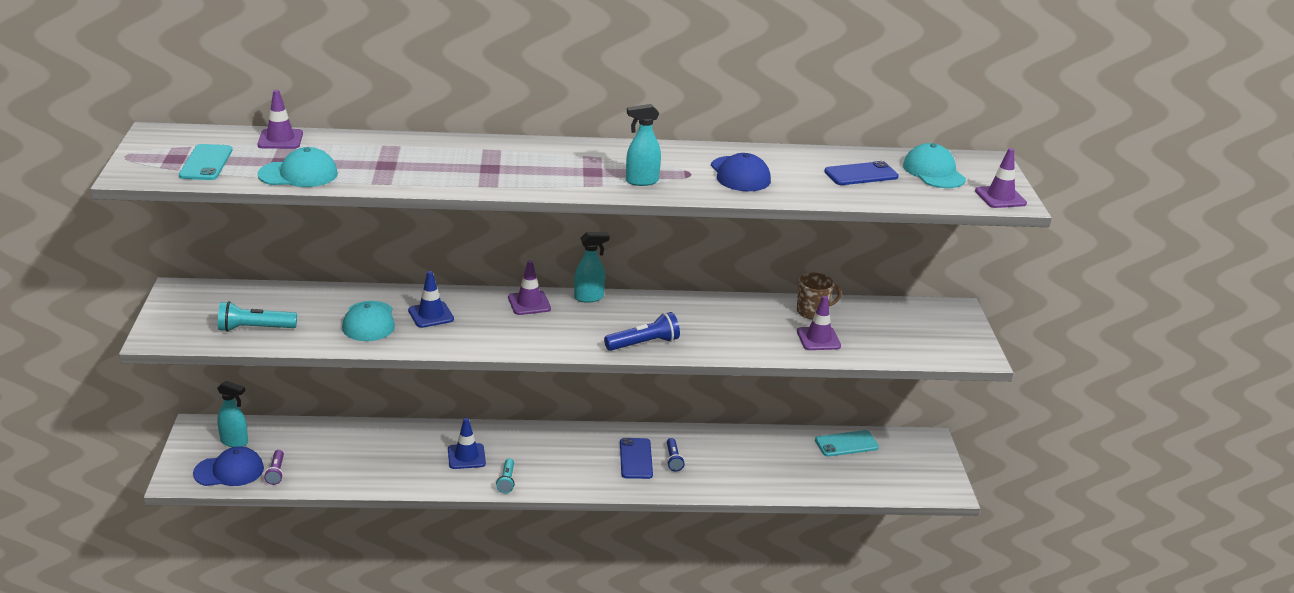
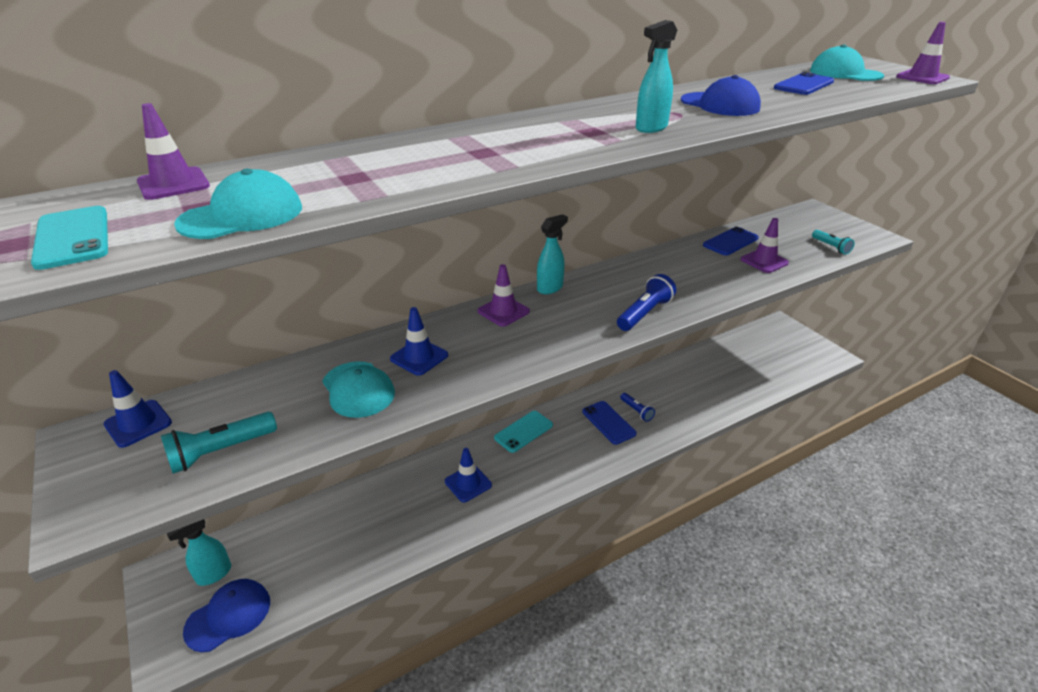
camera: 25 degrees left, 5 degrees up
(217, 294) = (138, 423): none -> blue traffic cone
(234, 442) = (213, 574): turquoise spray bottle -> turquoise spray bottle turned 150 degrees clockwise
(276, 472) = (286, 592): purple flashlight -> none
(506, 481) = (524, 493): turquoise flashlight -> turquoise flashlight (831, 247)
(813, 311) = (730, 242): brown mug -> blue phone
(846, 444) = (736, 347): turquoise phone -> turquoise phone (523, 431)

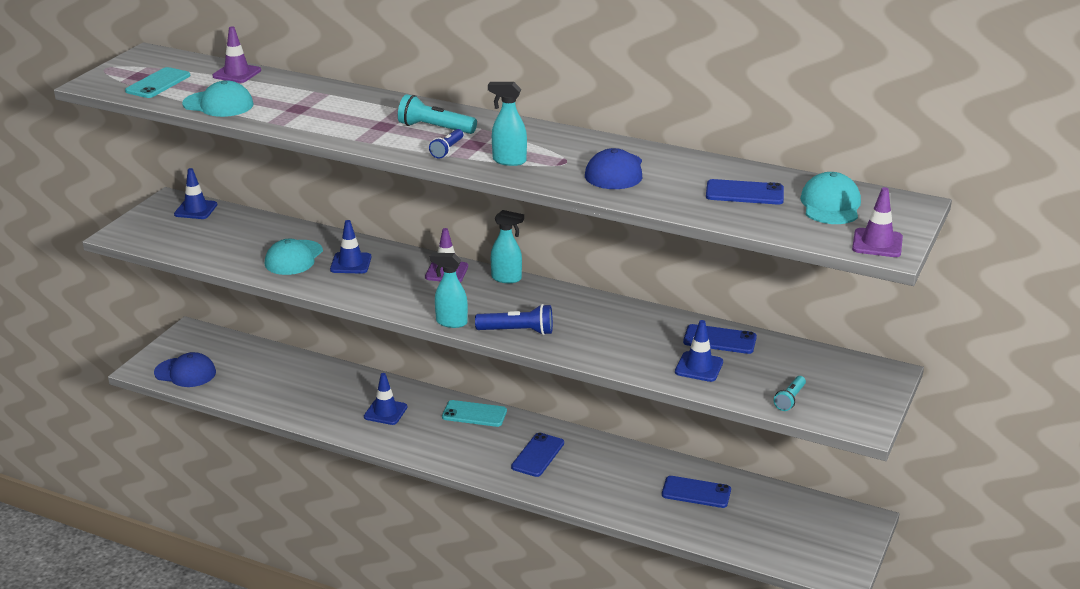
camera: 55 degrees right, 5 degrees down
(213, 574) = (208, 350): turquoise spray bottle -> turquoise spray bottle (451, 322)
(220, 451) = (198, 244): turquoise flashlight -> turquoise flashlight (435, 128)
(636, 411) = (573, 466): blue flashlight -> blue flashlight (447, 150)
(710, 371) = (696, 492): none -> blue phone
(764, 261) = (699, 367): purple traffic cone -> blue traffic cone

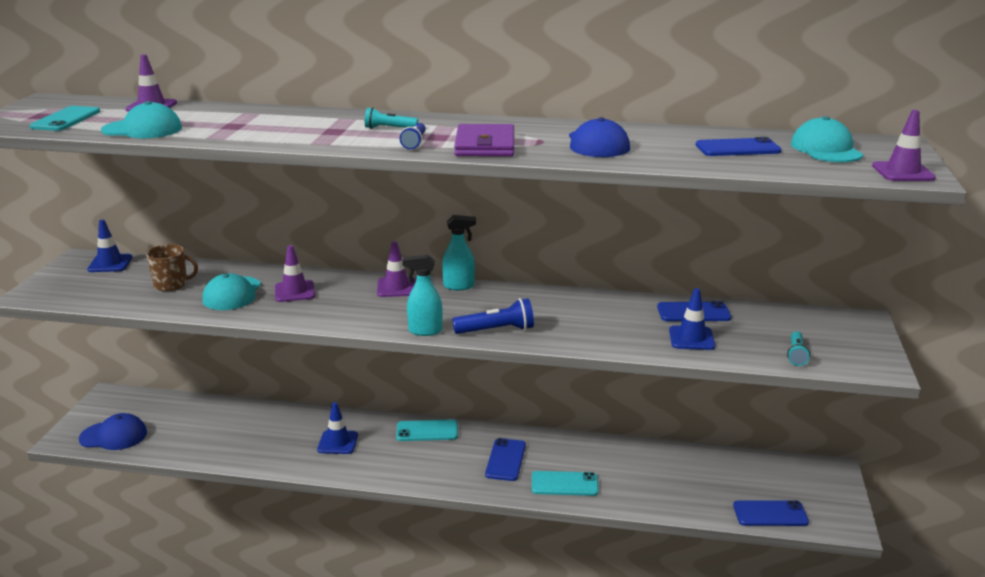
camera: 15 degrees left, 5 degrees down
(243, 240) = (171, 284): none -> brown mug
(351, 263) = (294, 292): blue traffic cone -> purple traffic cone
(435, 128) = (389, 128): turquoise flashlight -> turquoise flashlight, size x0.64
(509, 161) = (485, 145): turquoise spray bottle -> purple wallet
(583, 488) = (564, 484): none -> turquoise phone
(696, 492) = (671, 470): blue phone -> blue phone (770, 514)

